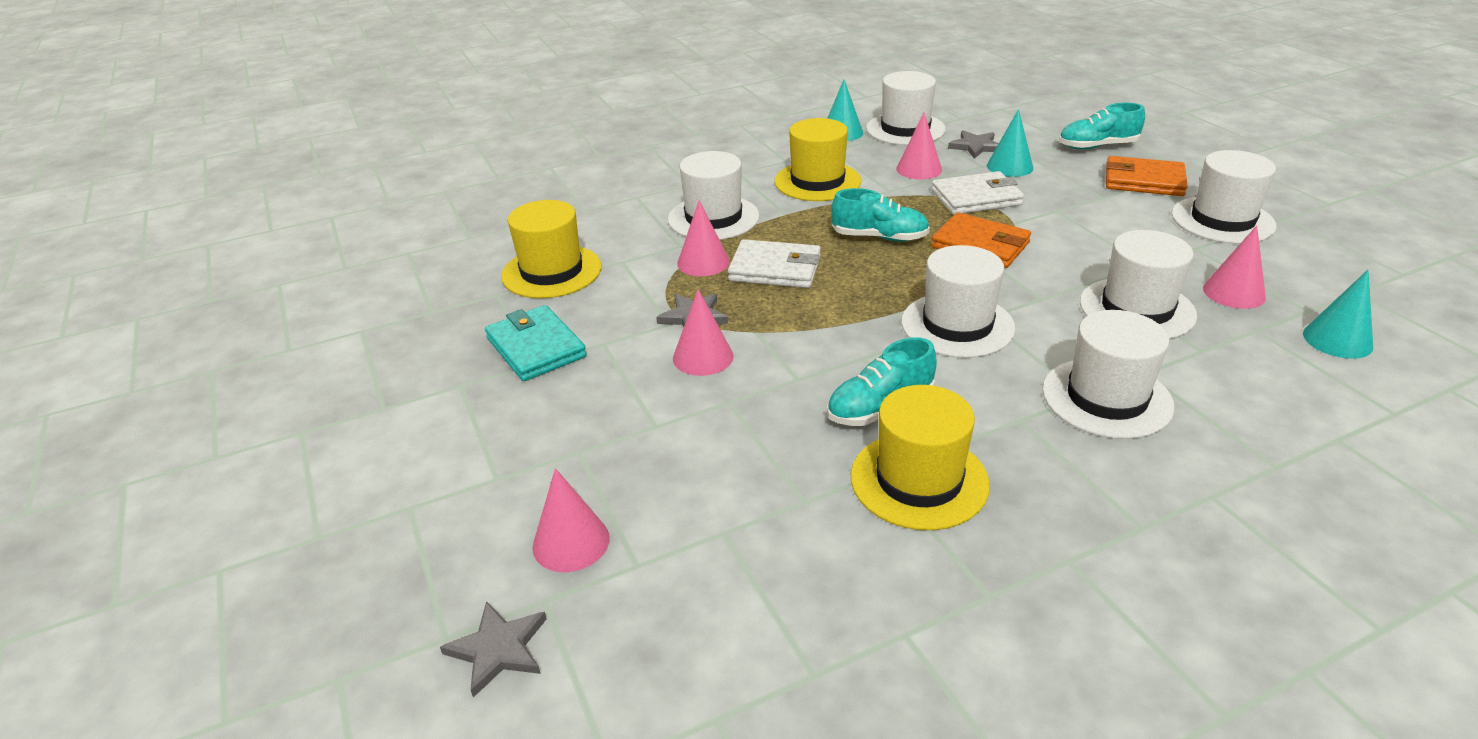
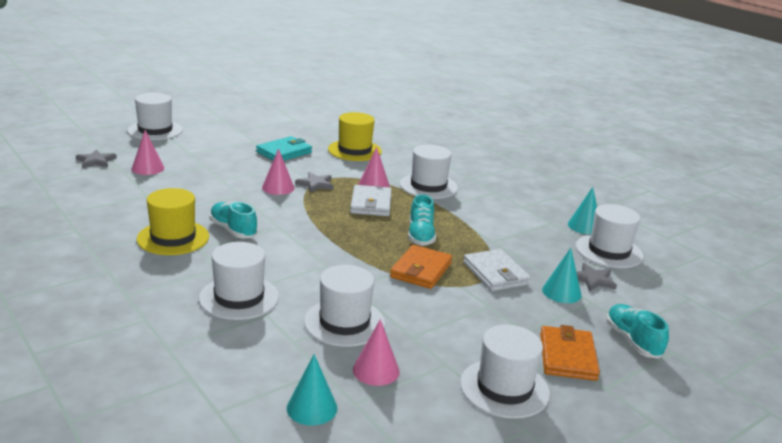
camera: 75 degrees right, 10 degrees down
(817, 181) = (494, 217): yellow hat -> none
(919, 169) = (535, 253): pink cone -> none
(957, 325) = (316, 256): white hat -> white hat (155, 130)

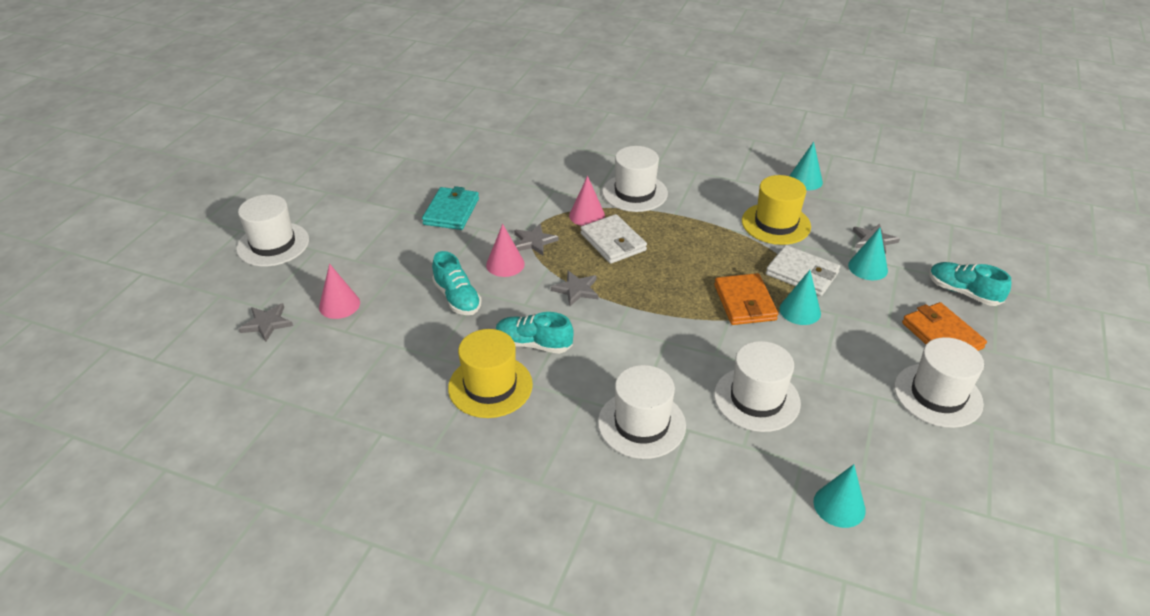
camera: 30 degrees left, 15 degrees up
(305, 216) = (576, 290): none -> grey star
(354, 150) = (515, 176): yellow hat -> yellow hat (776, 224)
(376, 370) = (837, 435): pink cone -> none
(420, 235) = (698, 260): turquoise shoe -> turquoise shoe (457, 298)
(459, 292) = (800, 311): none -> turquoise cone
(609, 251) = (851, 201): white hat -> none

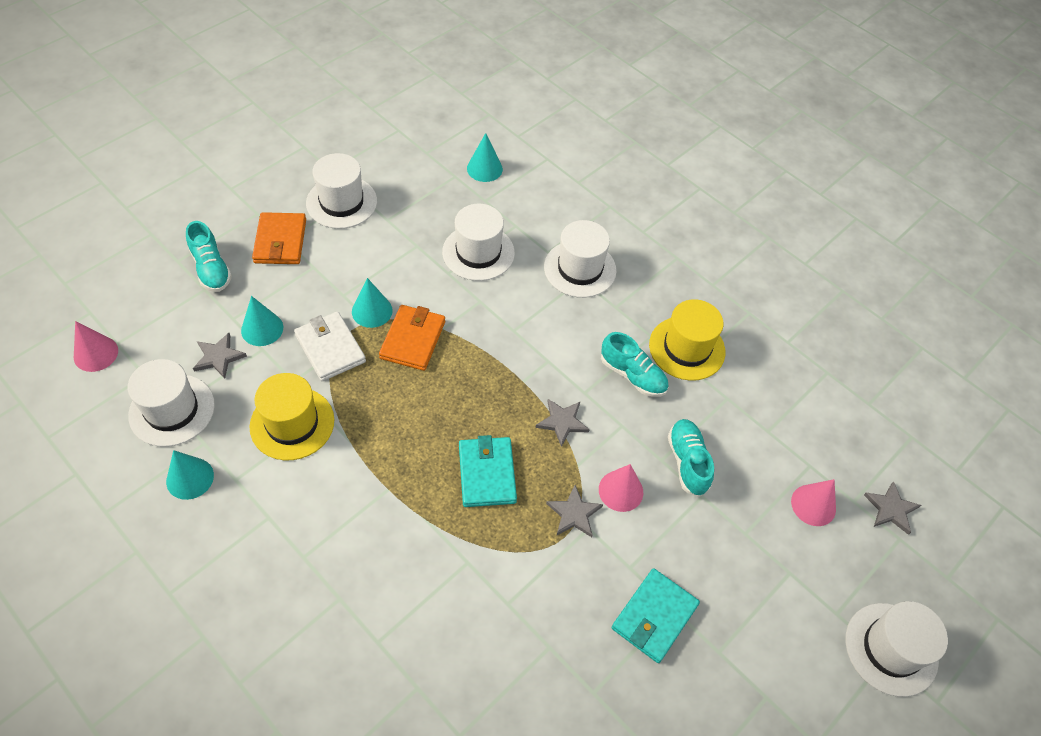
camera: 160 degrees left, 15 degrees up
(587, 215) = (491, 533): pink cone -> pink cone (96, 353)
(613, 242) = (487, 474): white wallet -> turquoise wallet
(634, 193) = (409, 549): white hat -> white hat (172, 410)

